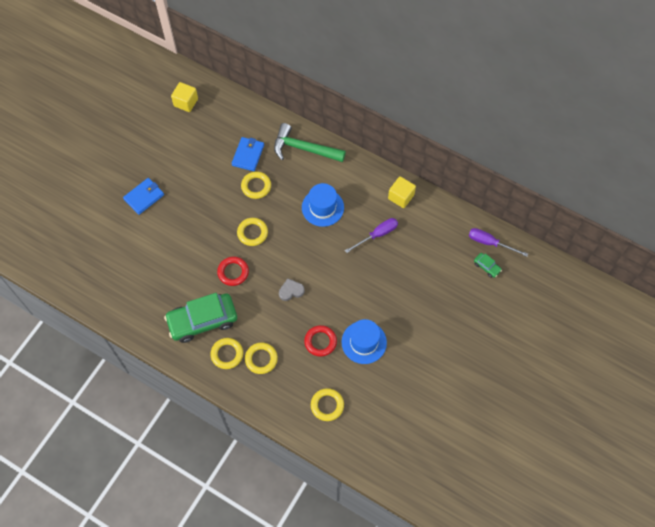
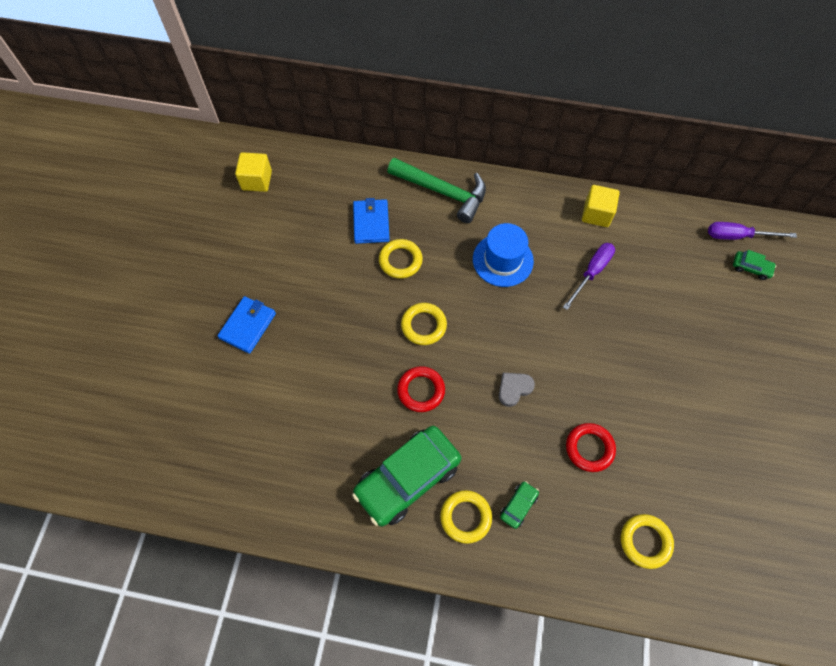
camera: 20 degrees left, 0 degrees up
(261, 359) = (518, 506): yellow ring -> green car
(304, 148) = (442, 192): green hammer -> green hammer turned 150 degrees counterclockwise
(364, 342) = (648, 427): blue hat -> none

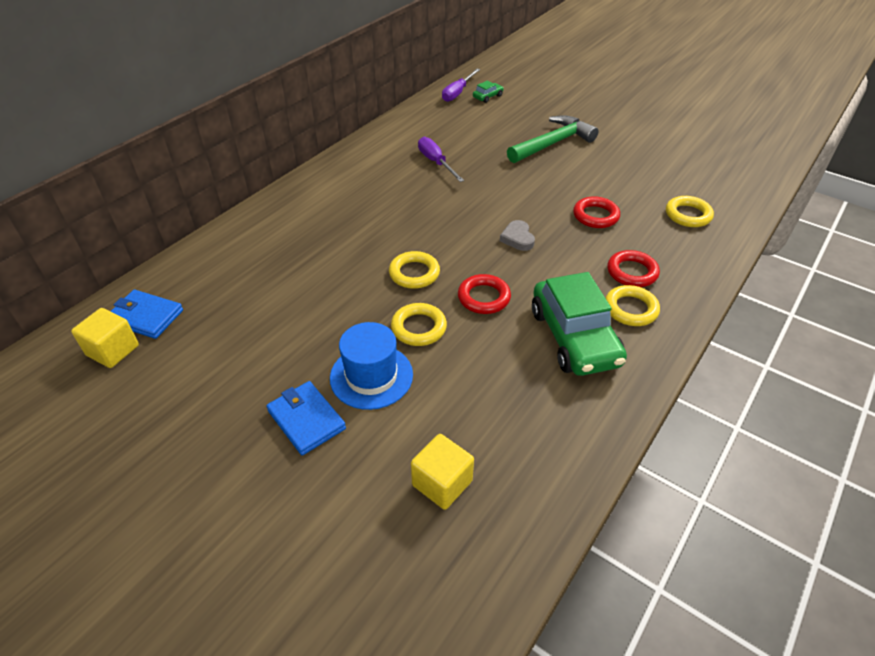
camera: 65 degrees left, 20 degrees down
(371, 223) = (266, 273): blue wallet -> blue wallet (145, 317)
(400, 261) = (329, 266): yellow ring -> yellow ring (419, 328)
(442, 192) = (278, 215): green hammer -> green hammer (552, 143)
(503, 260) = (384, 203): blue hat -> blue hat (371, 376)
(518, 506) = (632, 272): green car -> red ring
(596, 214) = (383, 142): yellow cube -> yellow cube (442, 483)

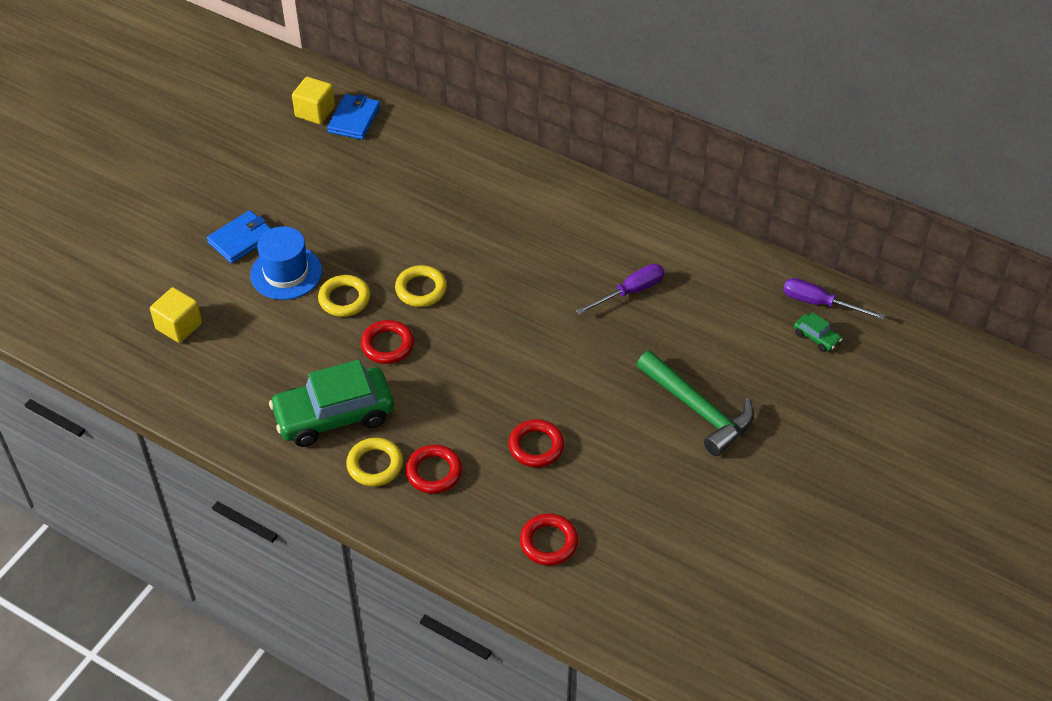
camera: 85 degrees right, 5 degrees up
(517, 238) = (485, 372): grey heart -> none
(688, 215) = (549, 542): yellow ring -> red ring

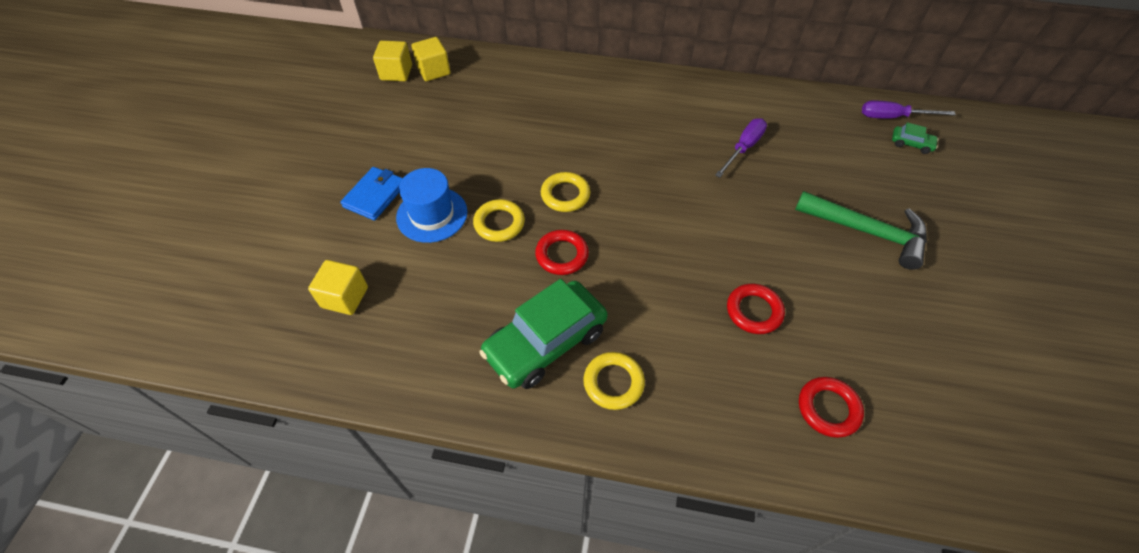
camera: 20 degrees left, 5 degrees up
(354, 119) = (433, 71): blue wallet -> yellow cube
(434, 472) = (675, 370): red ring -> none

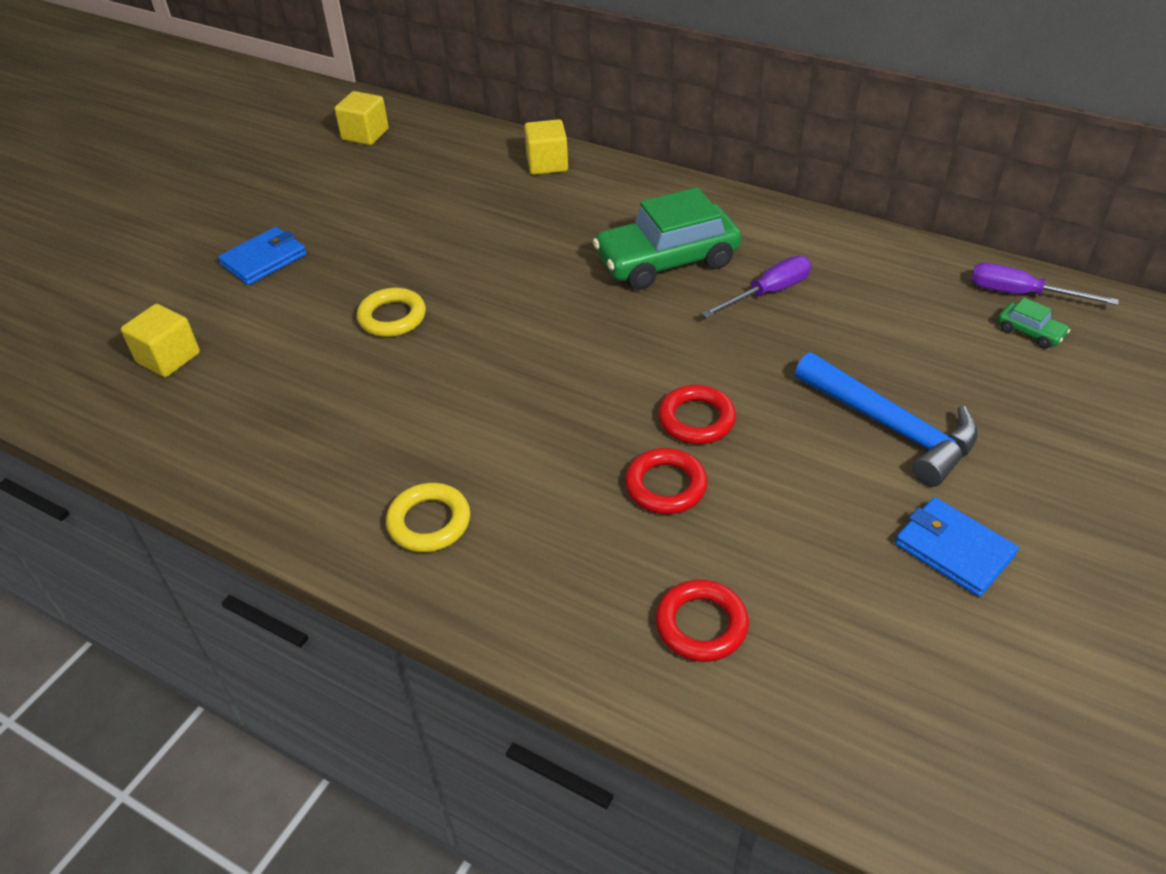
camera: 20 degrees right, 10 degrees down
(432, 214) = (317, 292): blue hat -> none
(433, 71) = (411, 139): yellow cube -> yellow cube (547, 164)
(545, 342) = (371, 458): green car -> green car (666, 261)
(562, 255) = (449, 367): red ring -> red ring (696, 419)
(565, 195) = (493, 302): yellow ring -> none
(866, 232) = (890, 427): green hammer -> blue hammer
(945, 310) = (953, 550): none -> blue wallet

